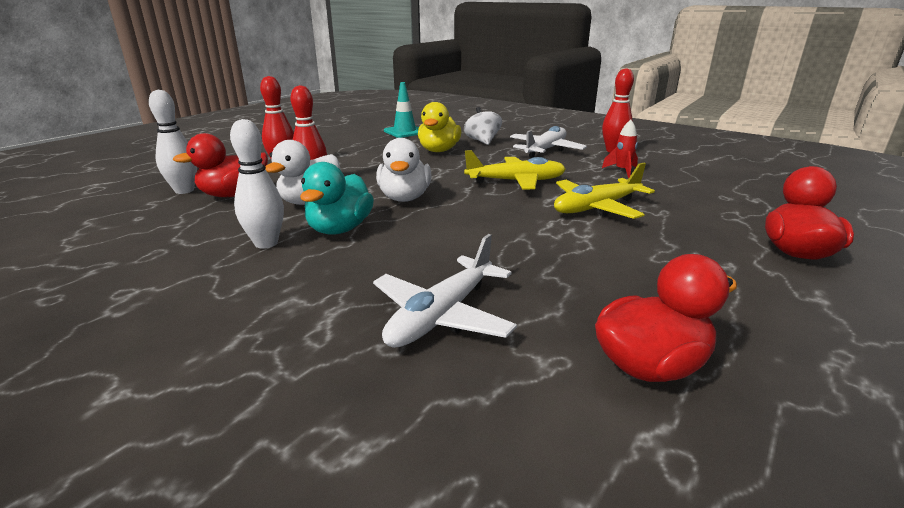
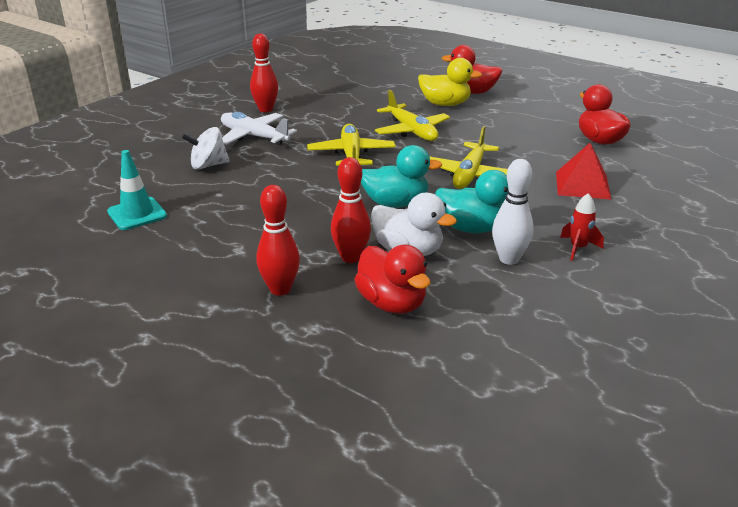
camera: 90 degrees left, 5 degrees up
(184, 190) = (378, 346): white bowling pin -> none
(404, 198) = (395, 203): white duck -> turquoise duck
(439, 150) = (240, 189): yellow duck -> yellow duck (445, 104)
(442, 315) = (582, 185): white plane -> red pyramid
(474, 234) = (469, 174): none -> yellow plane
(622, 171) = (326, 113): red rocket -> red rocket (578, 248)

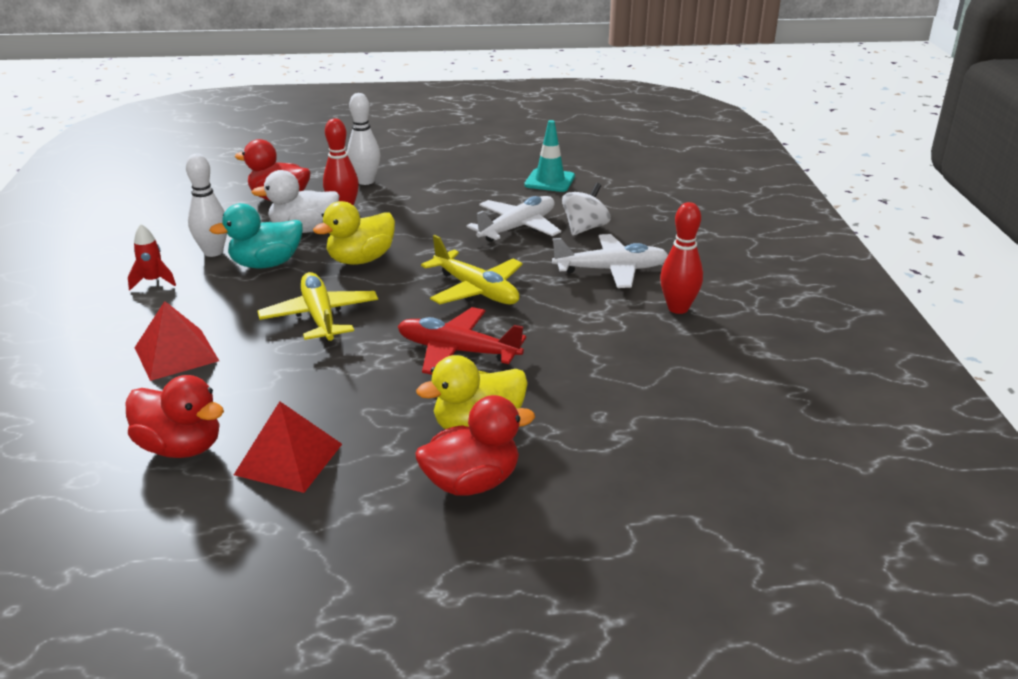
camera: 140 degrees right, 0 degrees up
(248, 183) = (517, 228): none -> white plane
(280, 289) = (365, 181): red bowling pin -> white bowling pin
(395, 203) = (361, 260): turquoise duck -> yellow duck
(411, 131) = (457, 351): yellow plane -> red plane
(546, 121) = (289, 459): none -> red pyramid

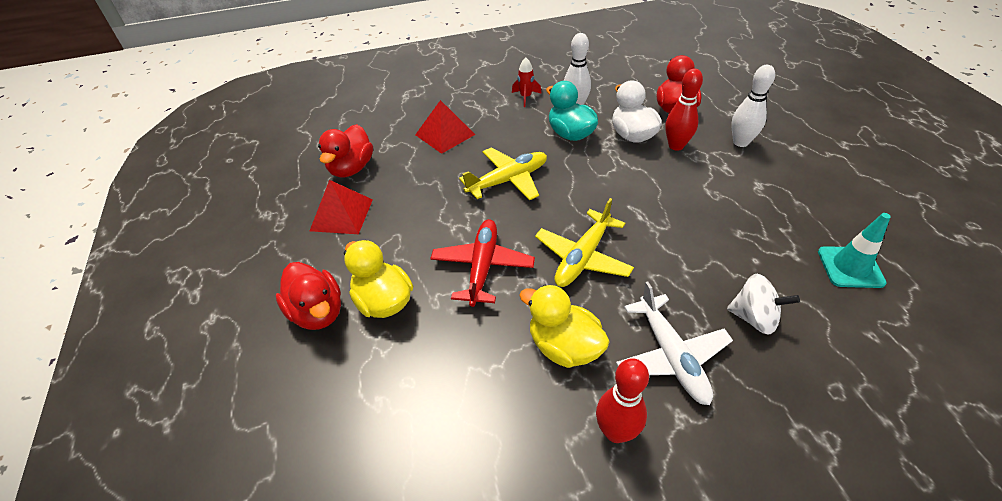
camera: 80 degrees right, 15 degrees up
(361, 260) = (600, 177): yellow duck -> yellow duck (564, 347)
(517, 228) = (718, 262): white plane -> none

